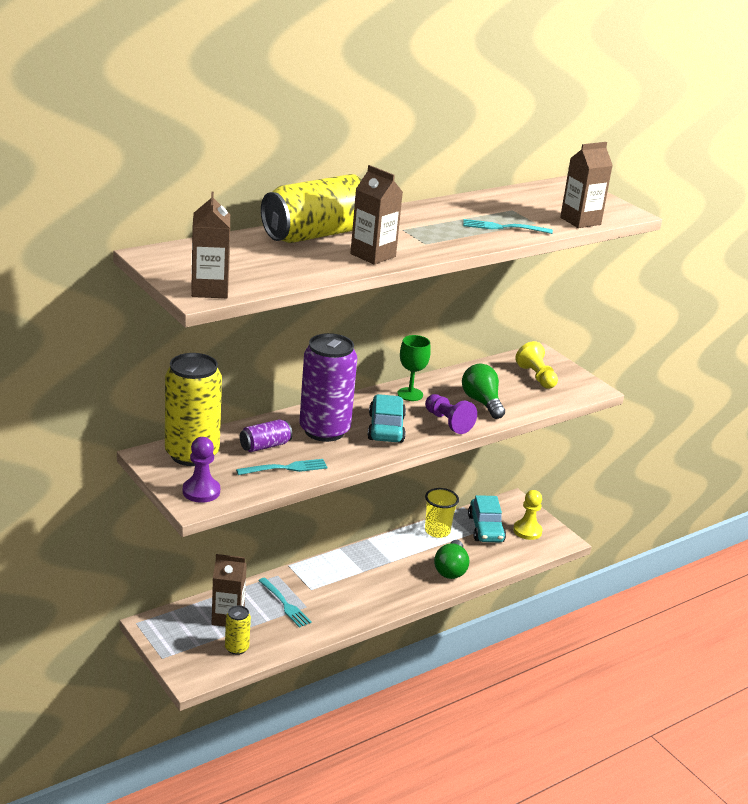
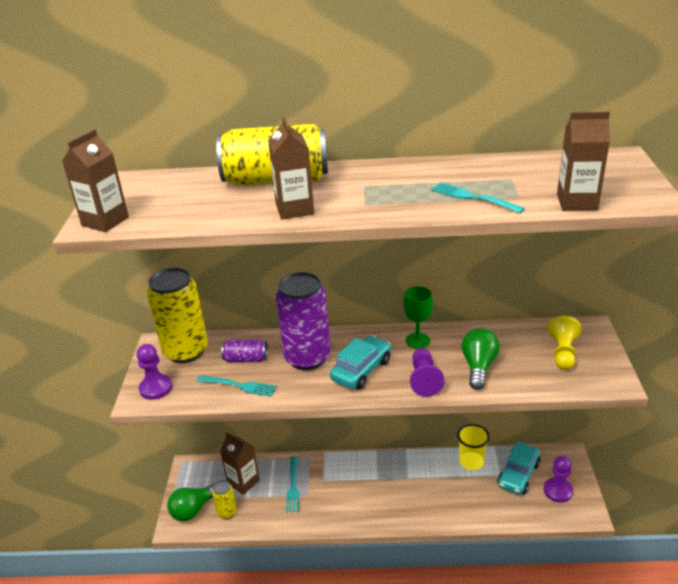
camera: 40 degrees right, 5 degrees up
(451, 569) = (454, 505): green light bulb -> green light bulb (193, 509)
(527, 531) = (558, 491): yellow pawn -> purple pawn

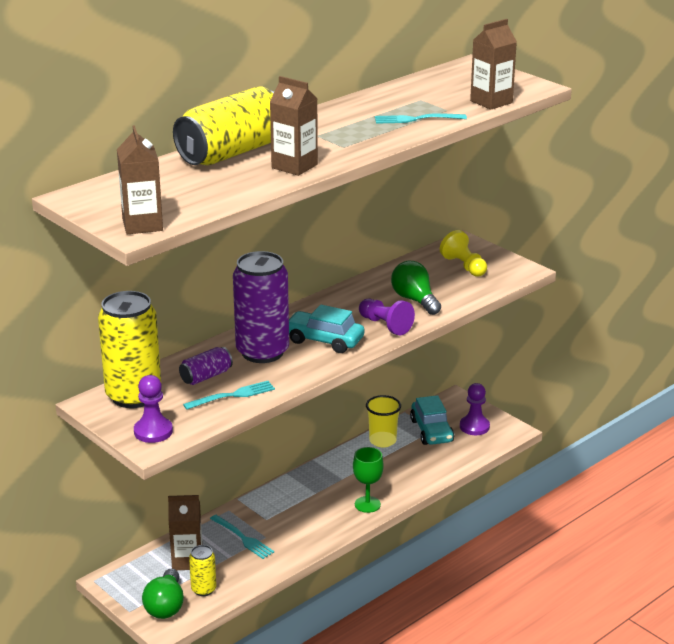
camera: 45 degrees left, 5 degrees down
(361, 370) = (324, 340): turquoise car -> turquoise car turned 60 degrees counterclockwise
(417, 340) = (340, 302): green goblet -> green goblet (367, 504)

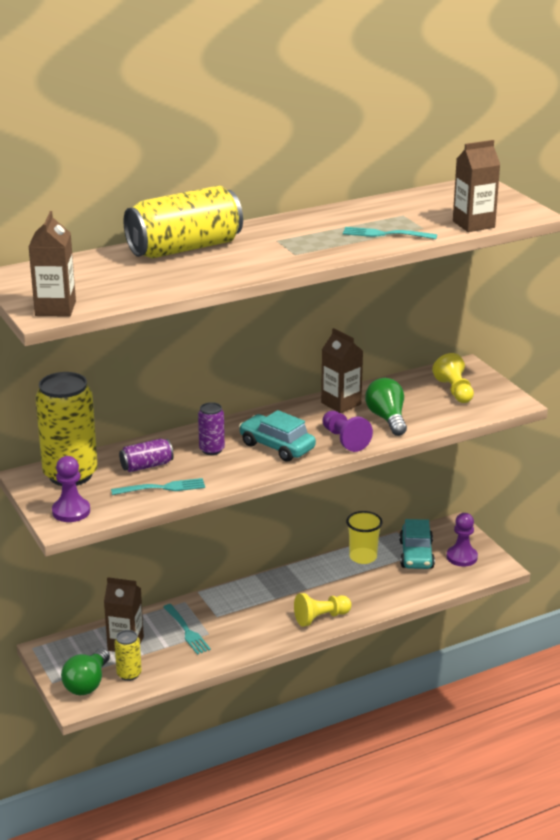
camera: 15 degrees right, 0 degrees up
(262, 352) = (212, 450): purple can -> purple can, size x0.48
(294, 166) = (235, 268): brown carton -> brown carton (341, 403)
(367, 504) = (321, 618): green goblet -> yellow pawn

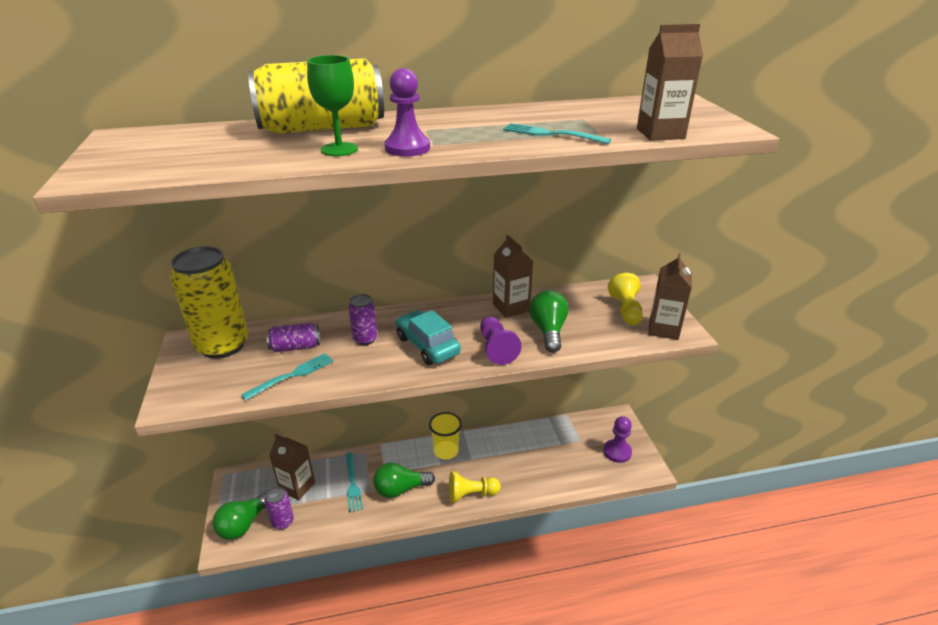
camera: 15 degrees right, 5 degrees up
(55, 308) = (108, 173): brown carton -> brown carton (663, 329)
(71, 511) = (190, 388): purple pawn -> purple pawn (407, 148)
(129, 674) = (283, 522): yellow can -> purple can
(162, 488) = (292, 375): turquoise fork -> turquoise fork turned 45 degrees counterclockwise
(221, 267) = (339, 149): none -> green goblet
(242, 626) = (400, 489): none -> green light bulb
(363, 557) = (530, 435): yellow cup -> yellow cup (446, 451)
(416, 555) = (577, 441): turquoise car -> none

